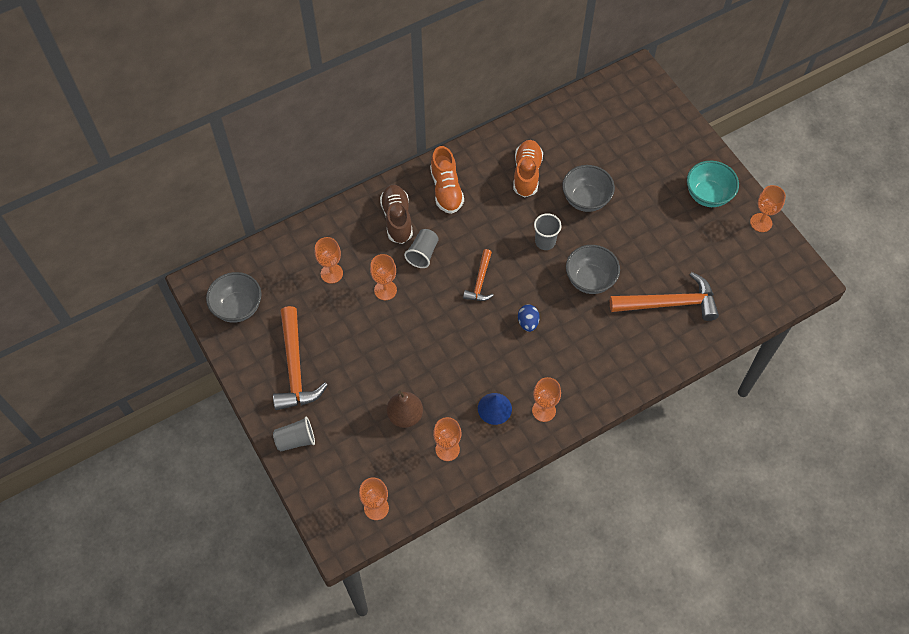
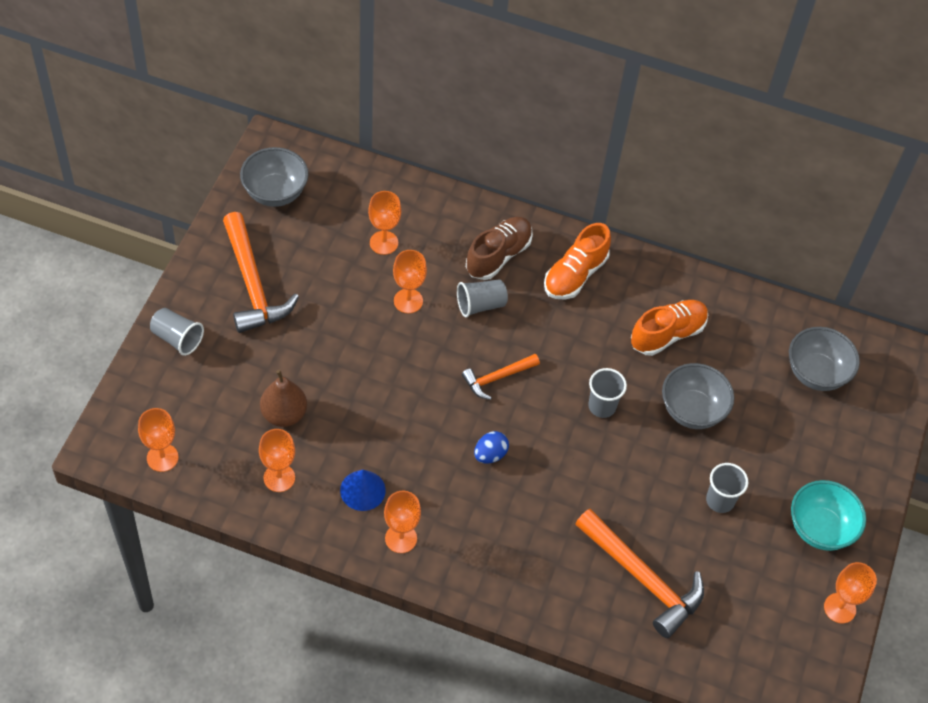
camera: 45 degrees right, 5 degrees down
(295, 368) = (253, 284): orange hammer -> orange hammer turned 60 degrees counterclockwise
(590, 280) = (597, 480): grey bowl -> grey bowl (816, 373)
(652, 229) = (720, 500): none -> grey cup

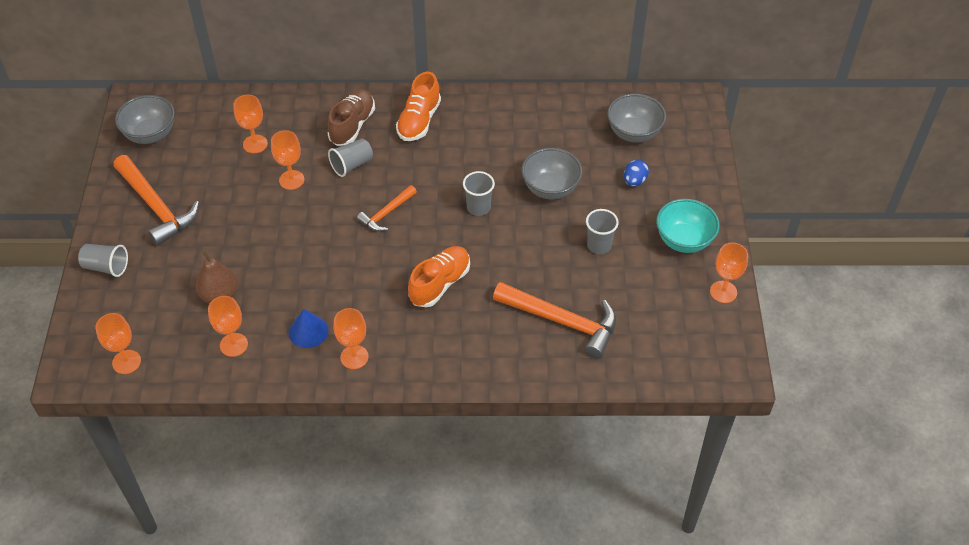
camera: 15 degrees left, 5 degrees down
(490, 454) = (403, 271): blue egg -> blue egg (634, 181)
(667, 334) = (508, 141): orange shoe -> orange shoe (440, 284)

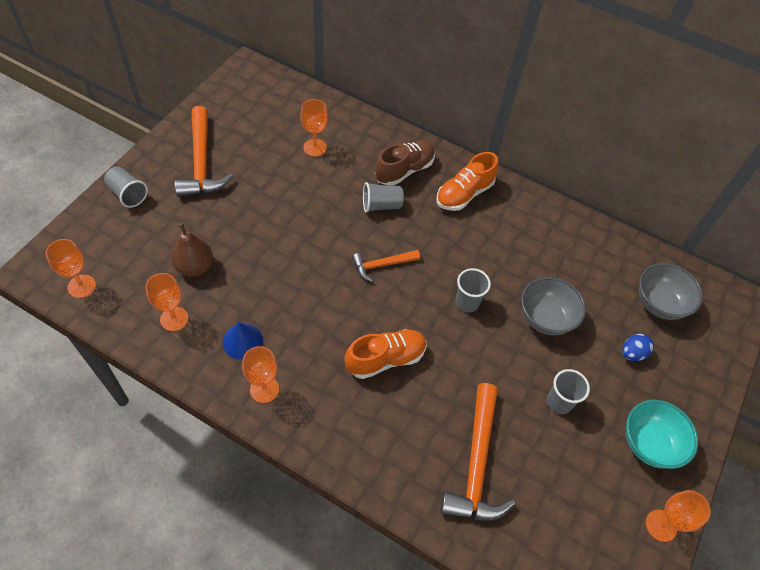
camera: 25 degrees right, 5 degrees up
(150, 134) = (240, 100): grey bowl -> none
(291, 180) = (323, 193): orange goblet -> none
(562, 322) = (476, 464): orange hammer -> orange hammer turned 45 degrees clockwise

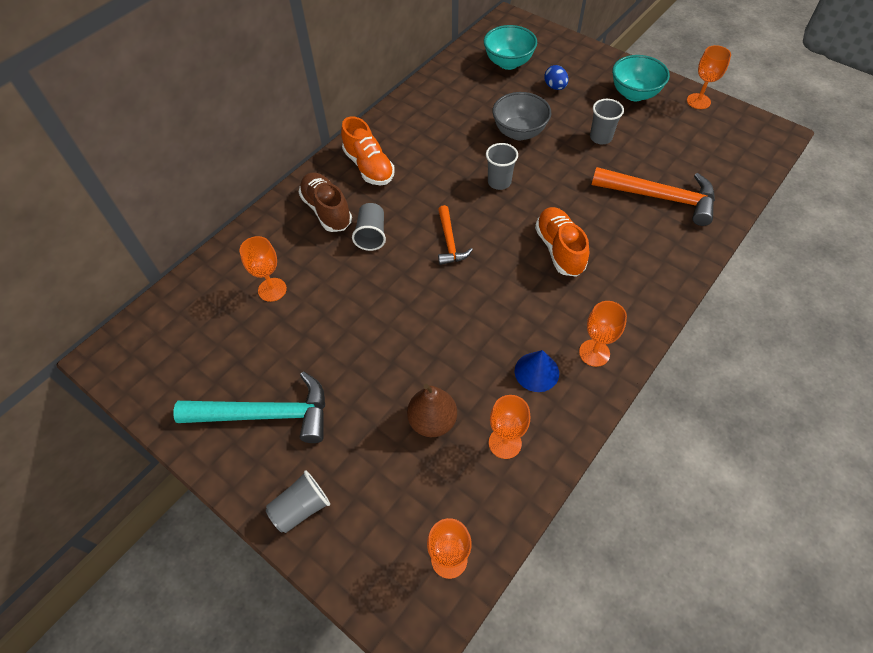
camera: 75 degrees left, 0 degrees up
(201, 163) = (266, 414): orange hammer -> turquoise hammer
(659, 304) = (508, 63): grey bowl -> turquoise bowl

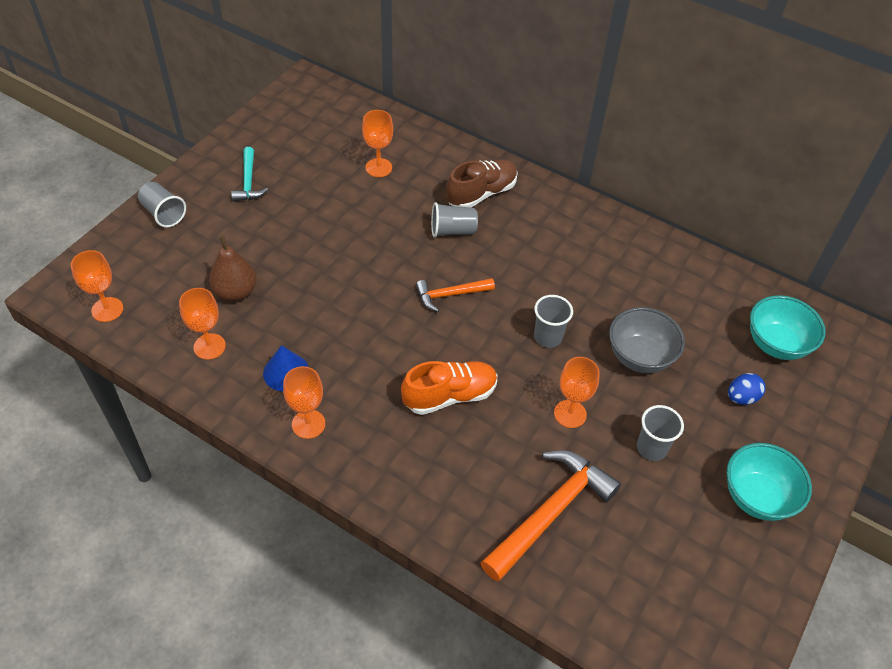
camera: 80 degrees right, 5 degrees down
(266, 414) = (248, 182): turquoise hammer -> turquoise hammer, size x0.56
(369, 167) = (550, 220): orange shoe -> none
(660, 197) = (550, 512): orange hammer -> orange hammer turned 150 degrees counterclockwise
(698, 101) = (767, 586): orange goblet -> orange goblet (570, 414)

